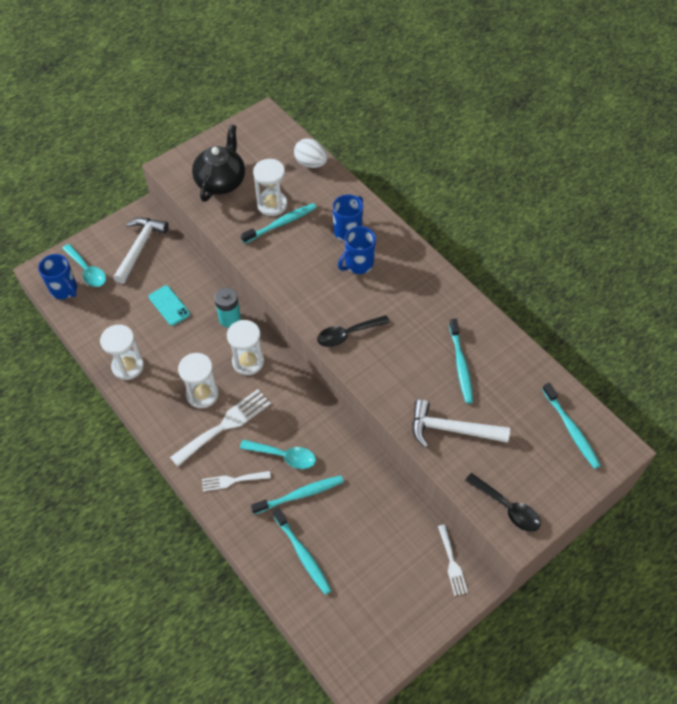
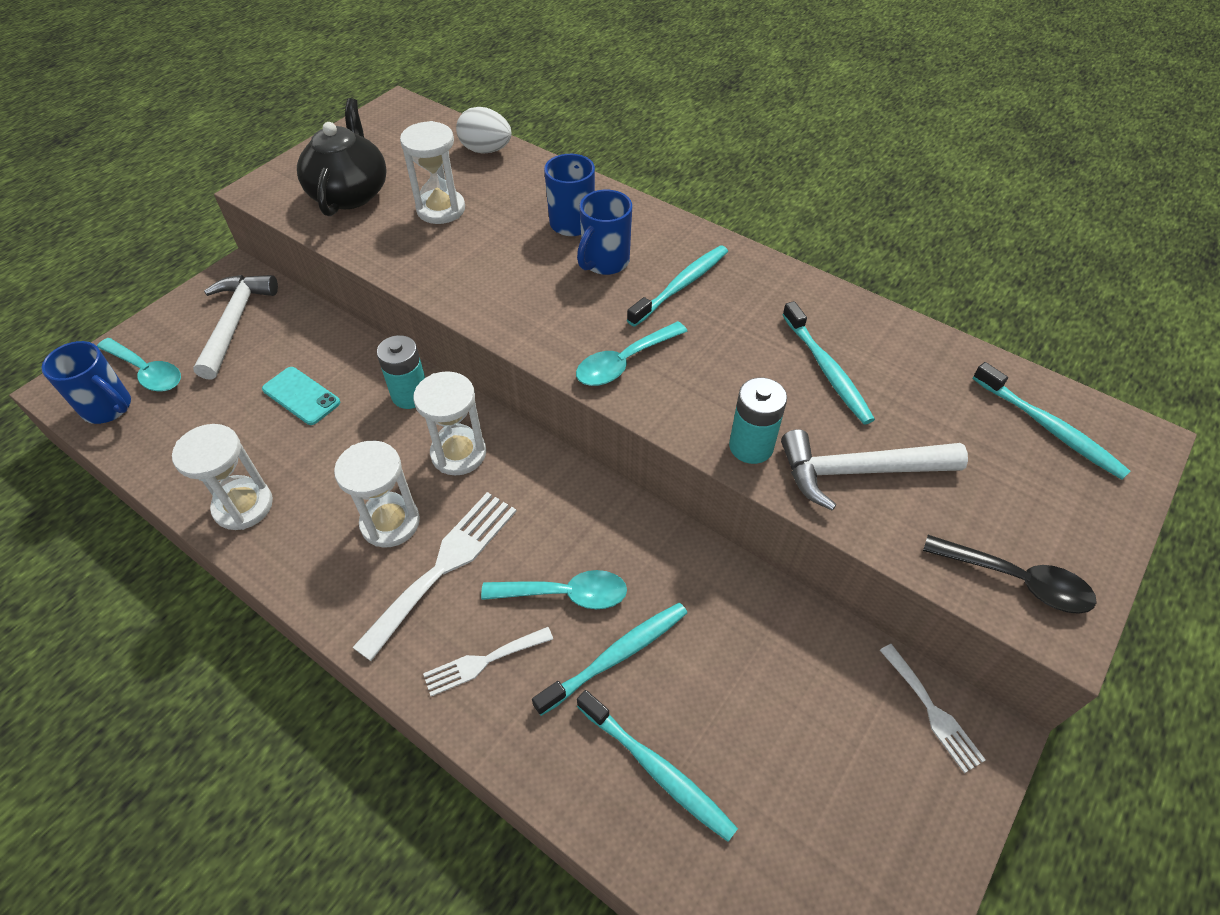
camera: 15 degrees left, 5 degrees down
(280, 224) = (462, 231): turquoise toothbrush -> turquoise toothbrush (680, 286)
(347, 334) = (624, 362): black spoon -> turquoise spoon
(399, 401) = (751, 446): none -> turquoise battery

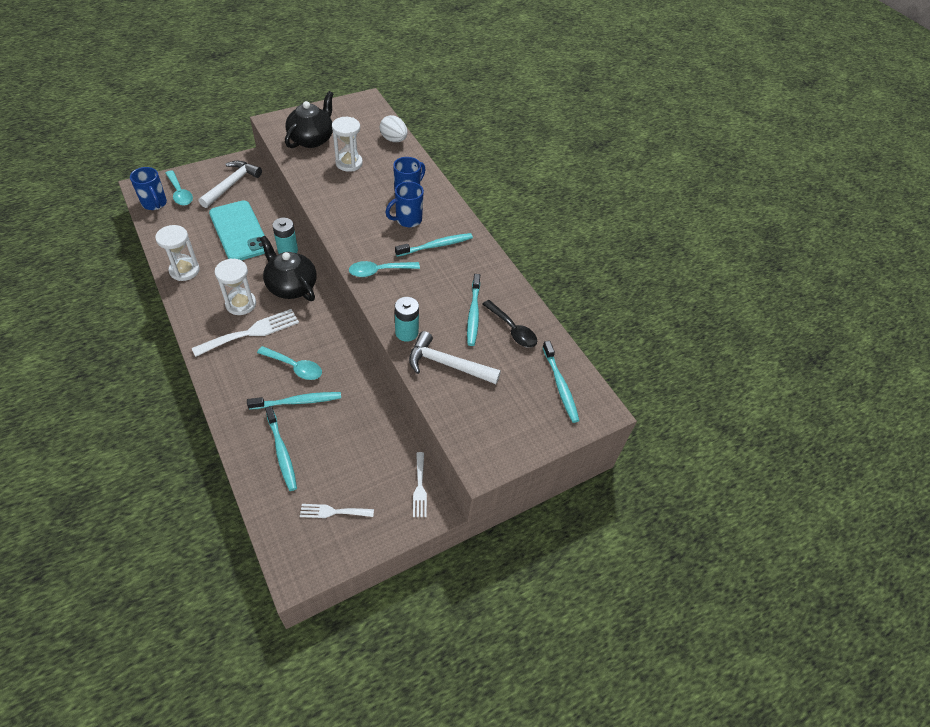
camera: 20 degrees right, 0 degrees up
(301, 396) = (239, 231): turquoise phone -> turquoise phone, size x1.95
(458, 453) = (291, 286): white hourglass -> black teapot
(483, 662) = (240, 378): white fork -> white fork (333, 512)
(1017, 580) = (479, 440): black spoon -> black spoon (512, 329)

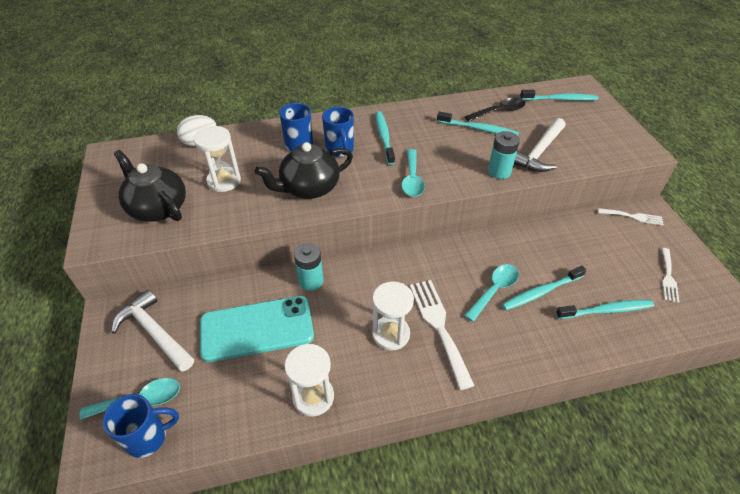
camera: 70 degrees left, 5 degrees down
(291, 286) = (372, 283): black teapot -> black teapot (309, 188)
(297, 401) = (541, 292): turquoise toothbrush -> turquoise toothbrush turned 120 degrees counterclockwise

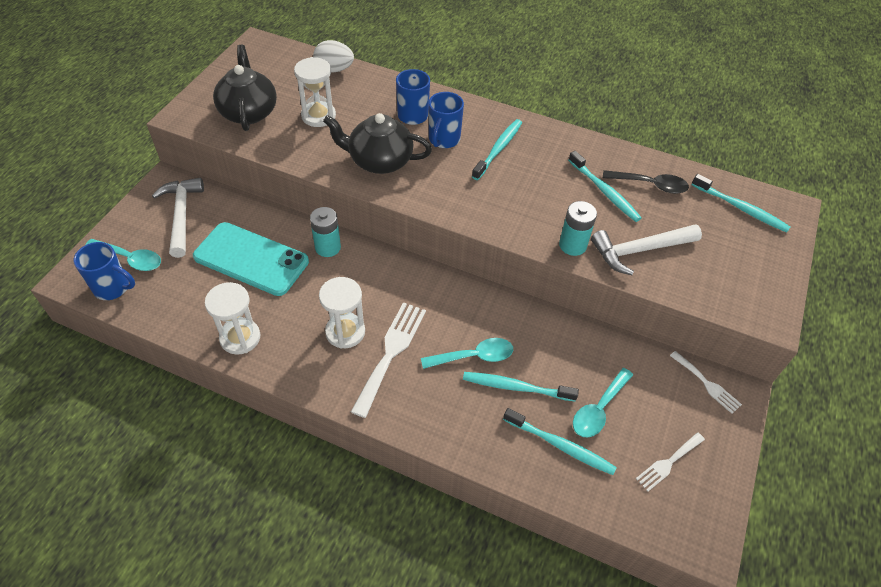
camera: 35 degrees right, 5 degrees up
(412, 179) = (478, 204): turquoise spoon -> turquoise spoon (599, 409)

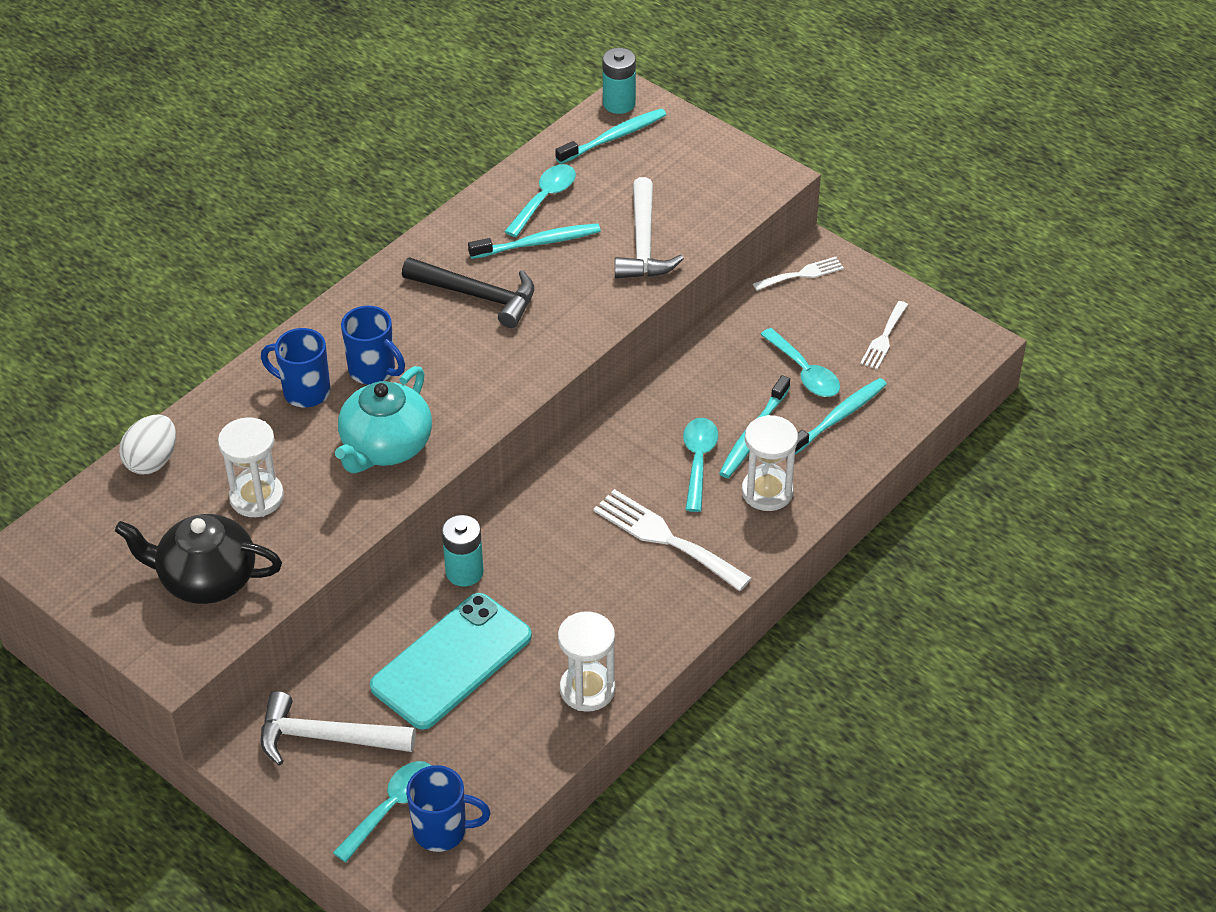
camera: 70 degrees left, 5 degrees down
(113, 288) = (442, 831): blue mug -> blue mug turned 60 degrees clockwise
(345, 332) = (617, 577): white hourglass -> white hourglass (767, 492)
(379, 161) = (386, 447): black teapot -> turquoise teapot
(498, 149) = (418, 320): turquoise toothbrush -> none
(536, 172) = (478, 295): none -> black hammer
(572, 245) = (613, 298): turquoise battery -> turquoise battery (619, 103)
(650, 185) = (544, 199): black spoon -> turquoise spoon
(668, 463) = (884, 338): white fork -> white fork turned 45 degrees clockwise

